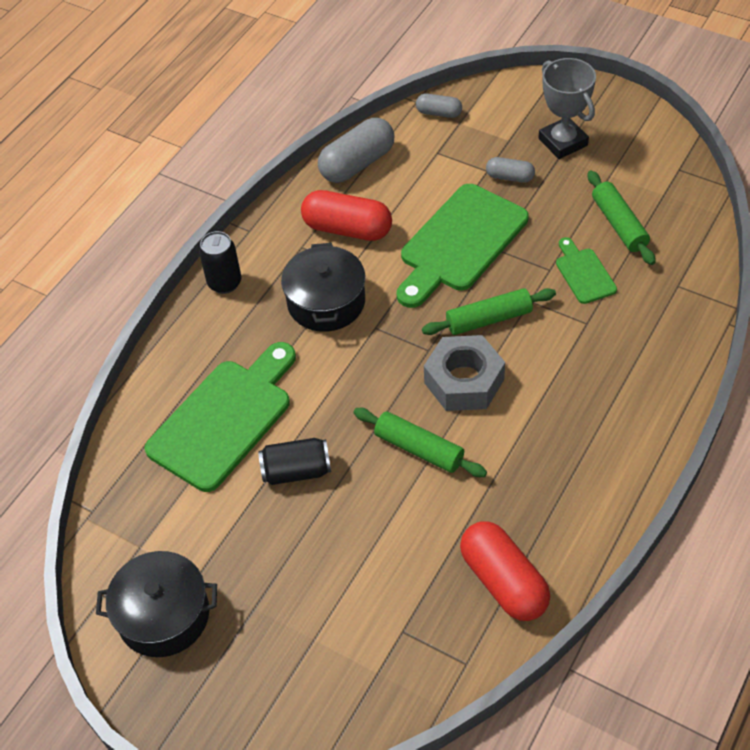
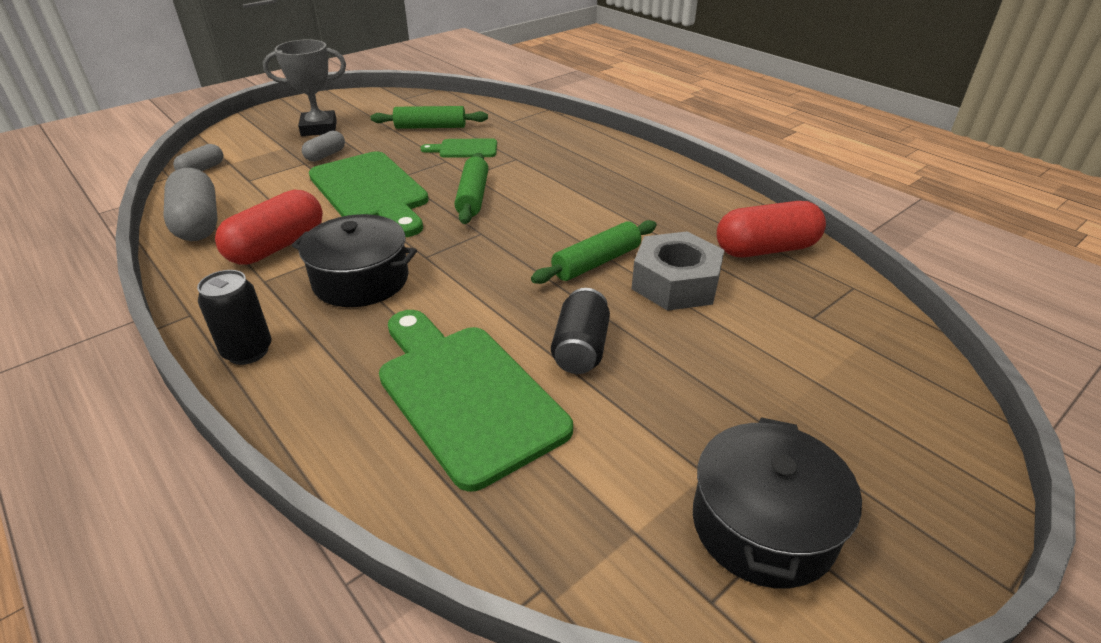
camera: 75 degrees left, 15 degrees down
(464, 381) = (533, 222): grey nut -> grey nut (675, 283)

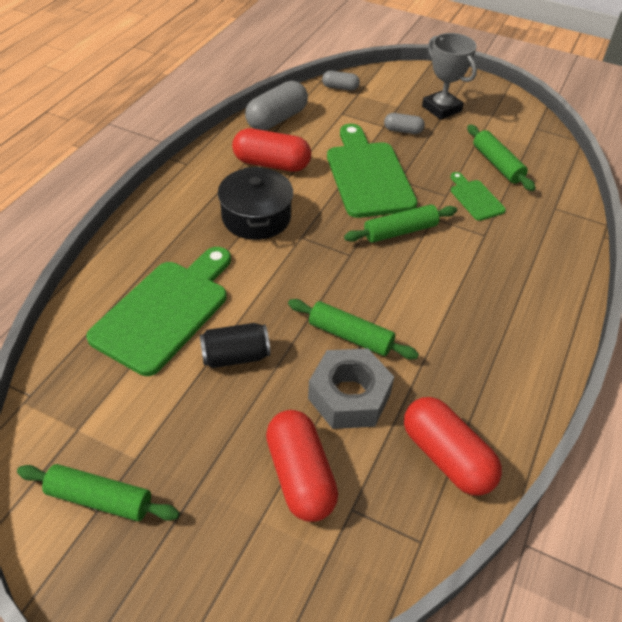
camera: 65 degrees right, 10 degrees up
(248, 351) = (165, 202): black can -> none
(371, 192) = (368, 175): green cutting board -> green cutting board turned 135 degrees clockwise
(763, 525) = (100, 499): black pot -> green rolling pin
(766, 340) = (300, 475): none -> red capsule

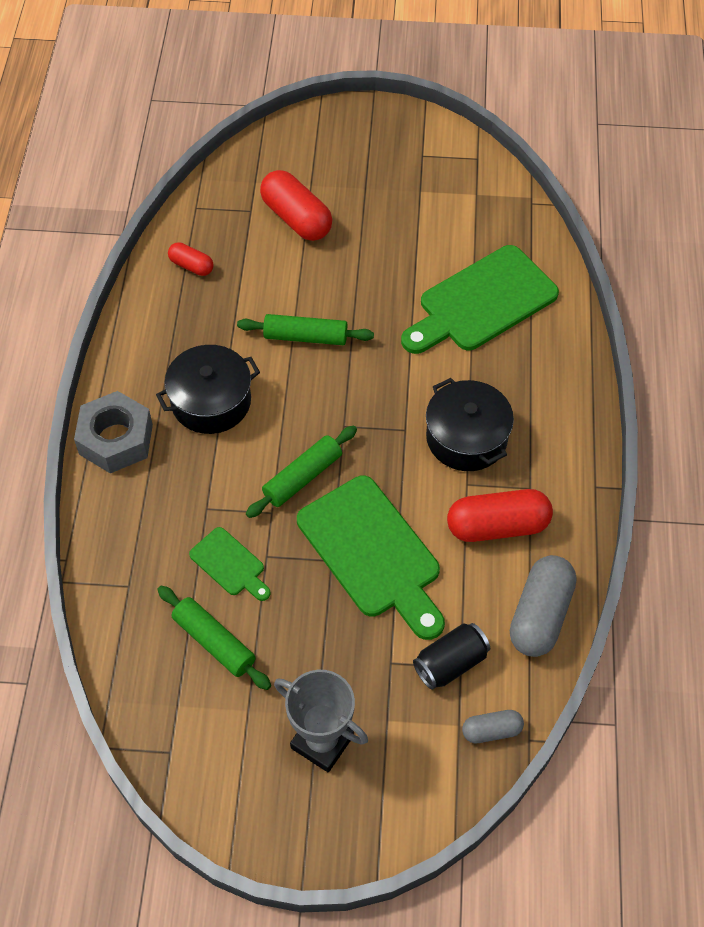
camera: 160 degrees right, 10 degrees up
(100, 499) = (425, 162): green rolling pin -> none
(165, 311) = (482, 302): green cutting board -> green cutting board turned 45 degrees clockwise
(235, 356) = (395, 285): black can -> black can (450, 663)
(349, 396) = (284, 285): grey nut -> grey nut (116, 439)
(403, 131) = (360, 662): grey capsule -> none
(446, 457) = (191, 266): red capsule -> red capsule, size x0.54
(461, 309) = (211, 401): none -> black pot

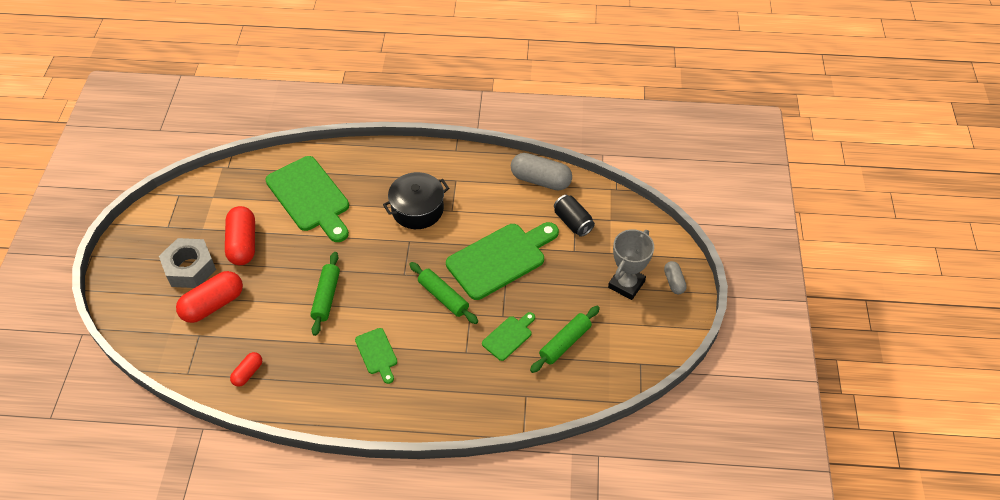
camera: 90 degrees left, 5 degrees down
(116, 439) = (406, 413): grey nut -> grey nut (190, 268)
(211, 401) = (377, 353): black pot -> green cutting board
(491, 731) = (612, 205): grey capsule -> grey capsule (674, 282)
(497, 526) = (482, 197): red capsule -> red capsule (243, 244)

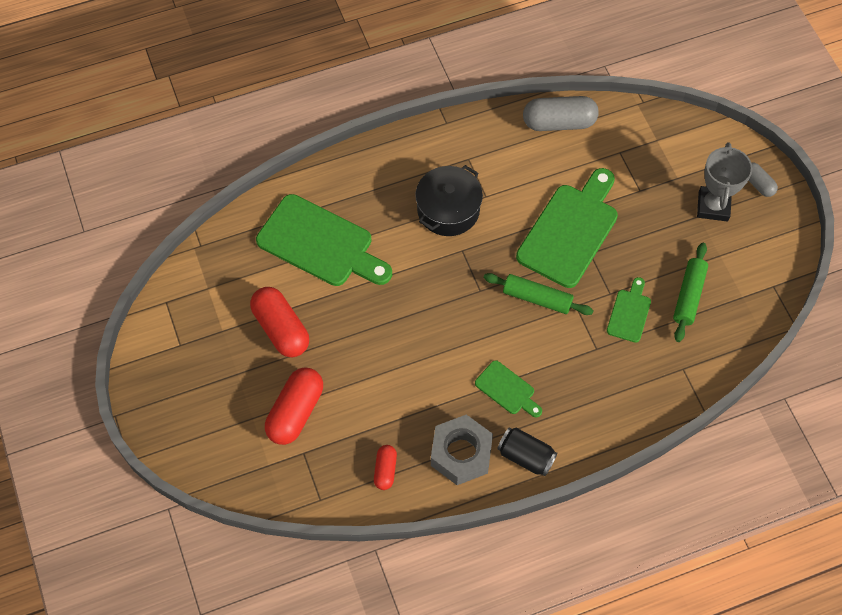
camera: 25 degrees left, 10 degrees up
(190, 268) = (240, 382): grey nut -> grey nut (461, 454)
(326, 297) = (414, 351): green rolling pin -> none
(573, 222) = (620, 158): black can -> black can (526, 456)

